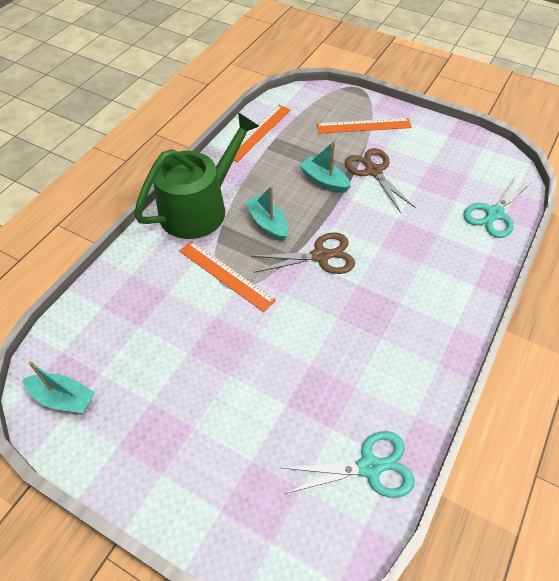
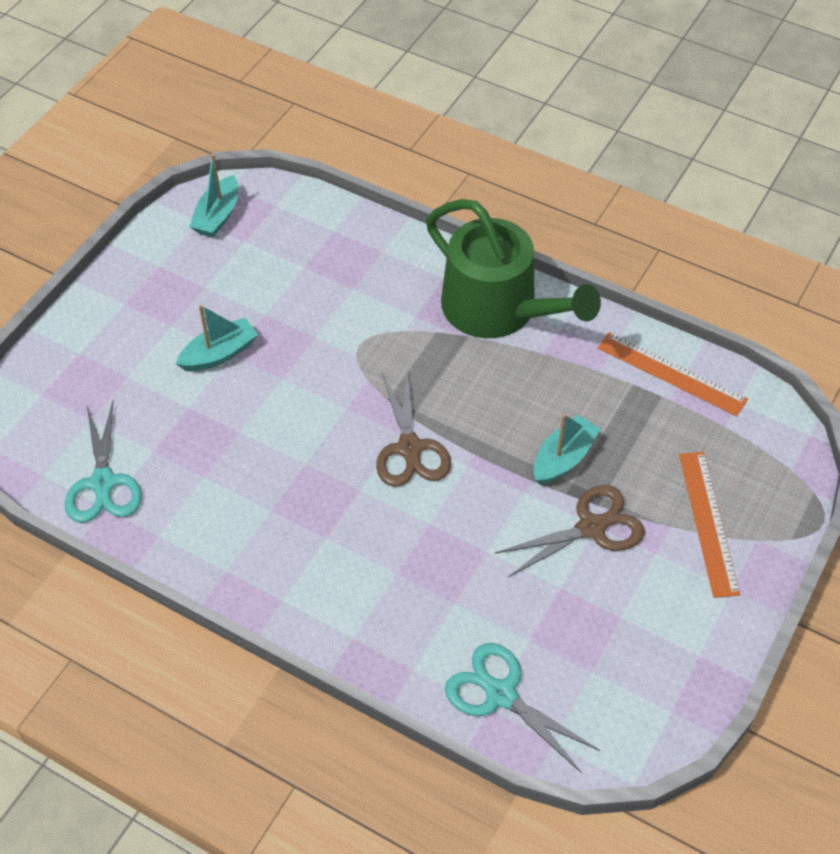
camera: 90 degrees right, 0 degrees up
(226, 275) = (378, 344): orange ruler -> none
(267, 223) = (470, 387): turquoise boat -> turquoise boat (219, 354)

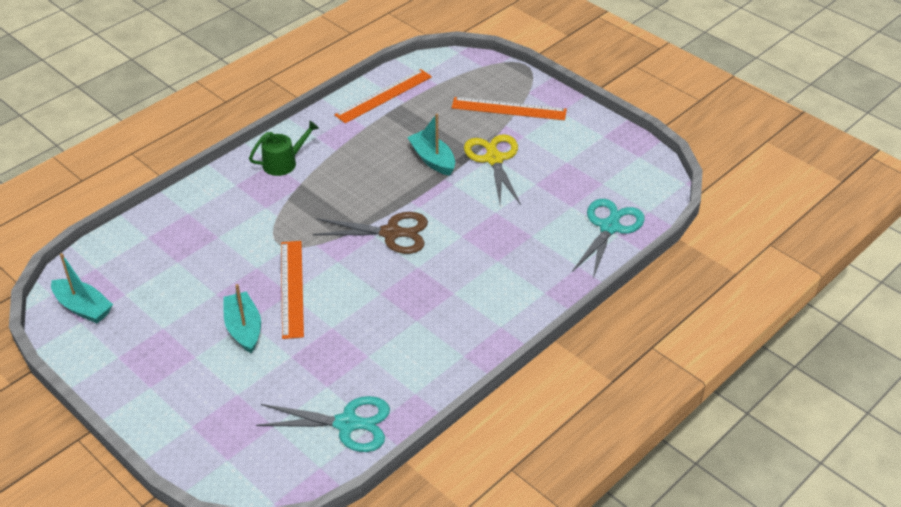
camera: 75 degrees left, 10 degrees down
(291, 378) = (292, 288): none -> orange ruler
(498, 309) = (284, 163): green watering can -> green watering can, size x0.45
(501, 695) = (609, 227): turquoise scissors -> turquoise scissors turned 150 degrees clockwise
(591, 527) = (494, 159): brown scissors -> yellow scissors

